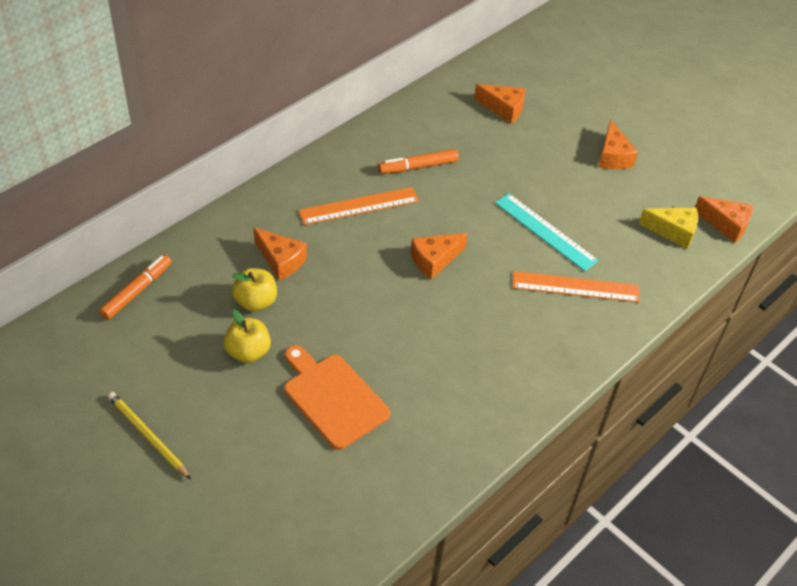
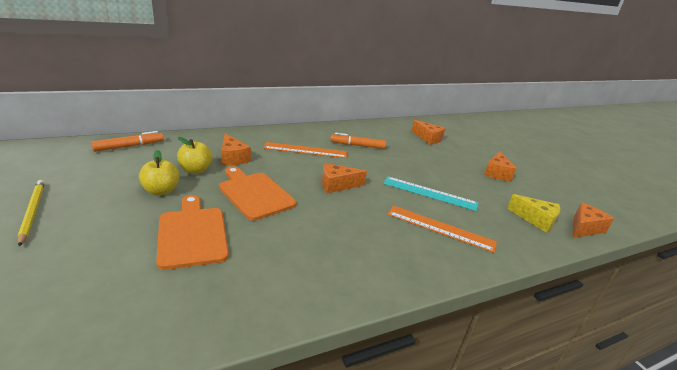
camera: 20 degrees right, 20 degrees down
(352, 314) = (254, 194): none -> orange cutting board
(545, 231) = (429, 193): turquoise ruler -> turquoise ruler turned 45 degrees counterclockwise
(726, 224) = (584, 228): orange cheese -> orange cheese turned 90 degrees counterclockwise

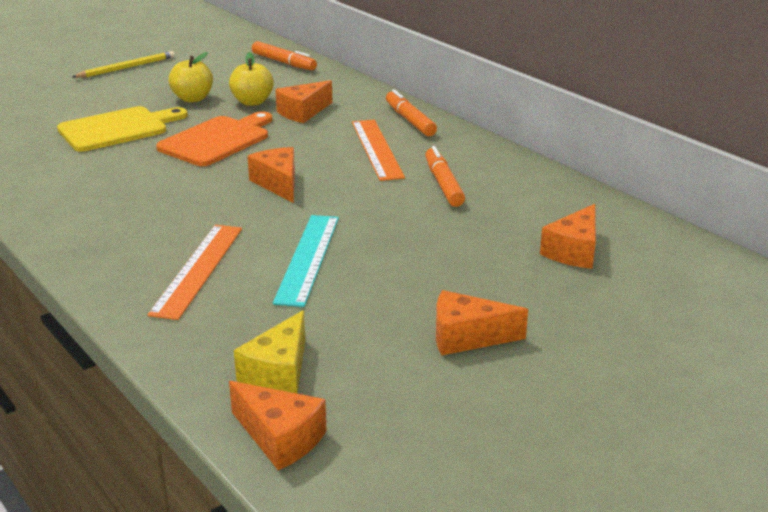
camera: 80 degrees right, 0 degrees up
(192, 234) = (117, 129): orange cutting board -> yellow cutting board
(273, 134) = (409, 120): none -> orange marker

